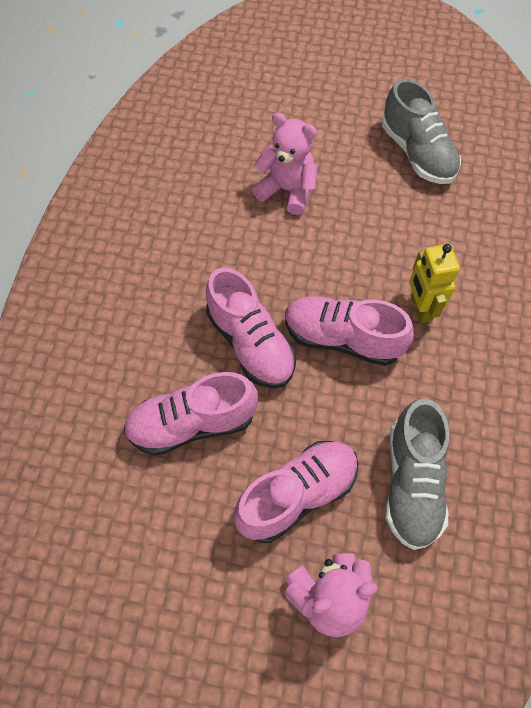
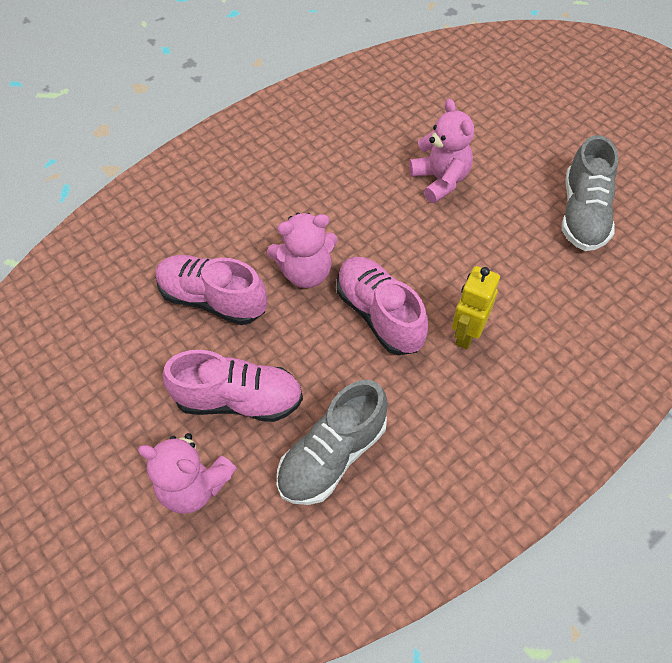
camera: 40 degrees right, 5 degrees down
(250, 343) = (306, 272): pink shoe -> pink teddy bear

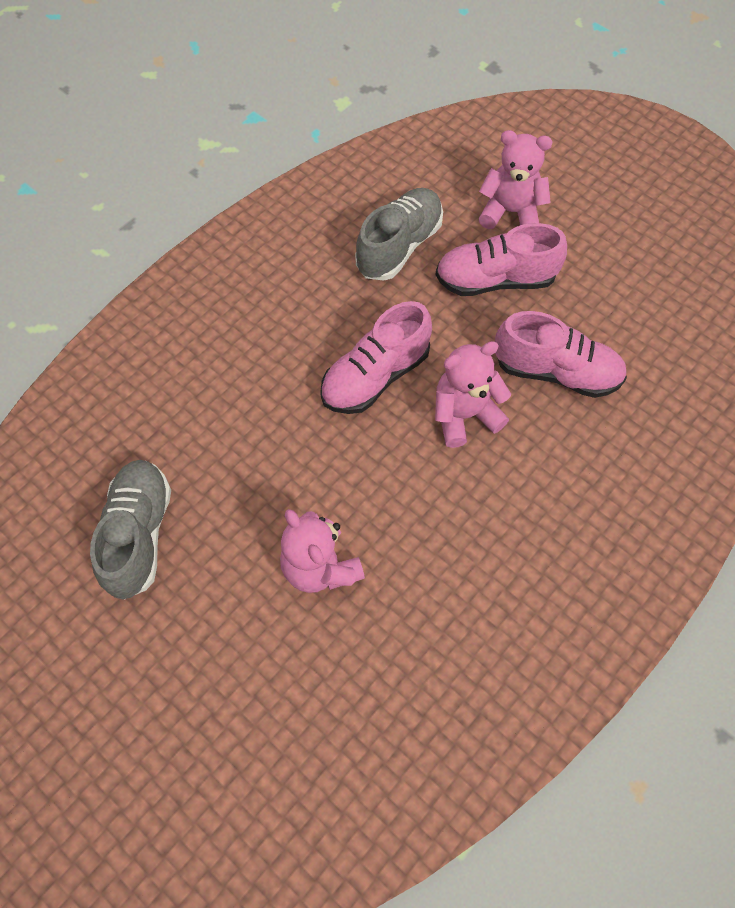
camera: 170 degrees right, 5 degrees up
(379, 314) = (375, 376): pink shoe -> pink shoe turned 90 degrees clockwise
(466, 334) = (283, 366): yellow robot -> none

